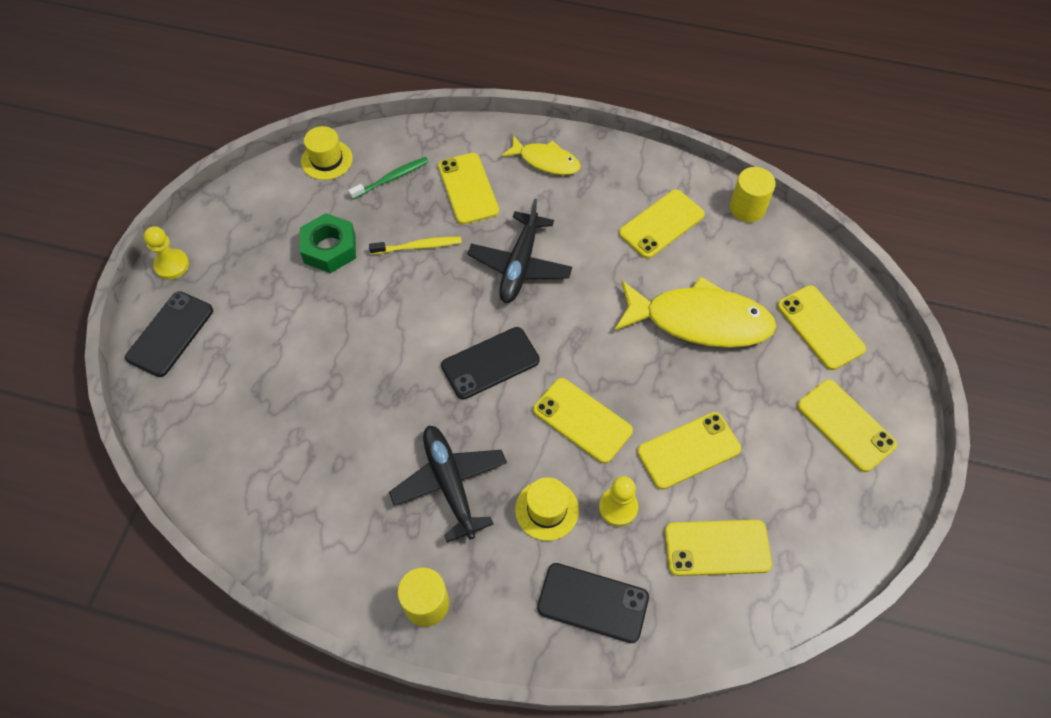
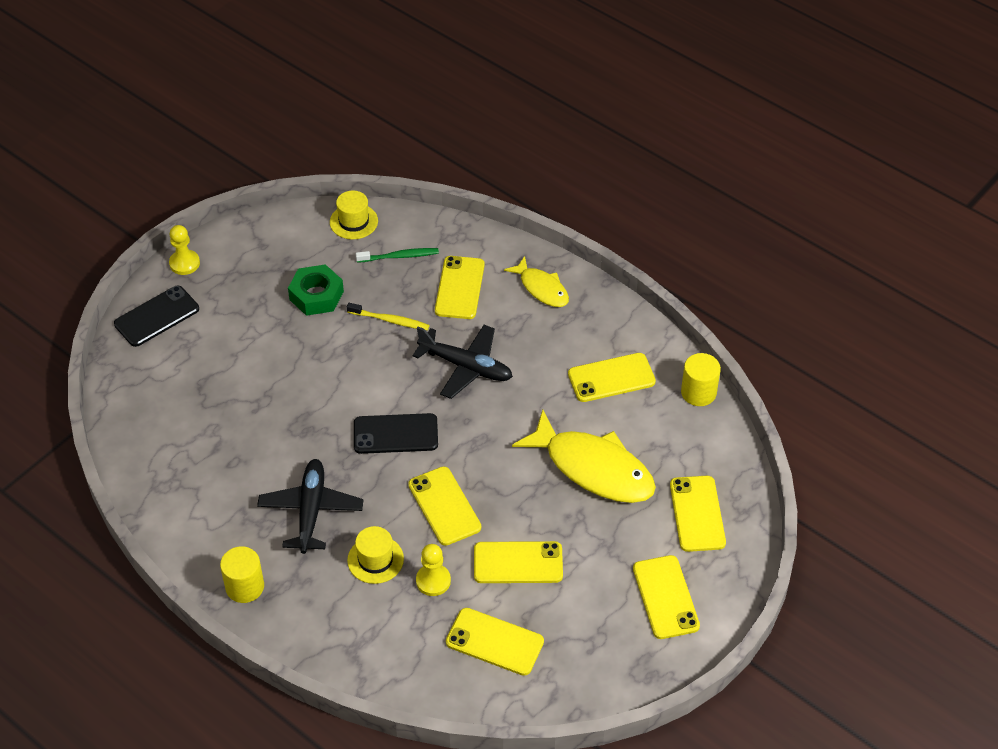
camera: 25 degrees right, 10 degrees down
(520, 265) = (466, 367): black plane -> black plane turned 105 degrees counterclockwise
(593, 603) = (371, 639): black phone -> none

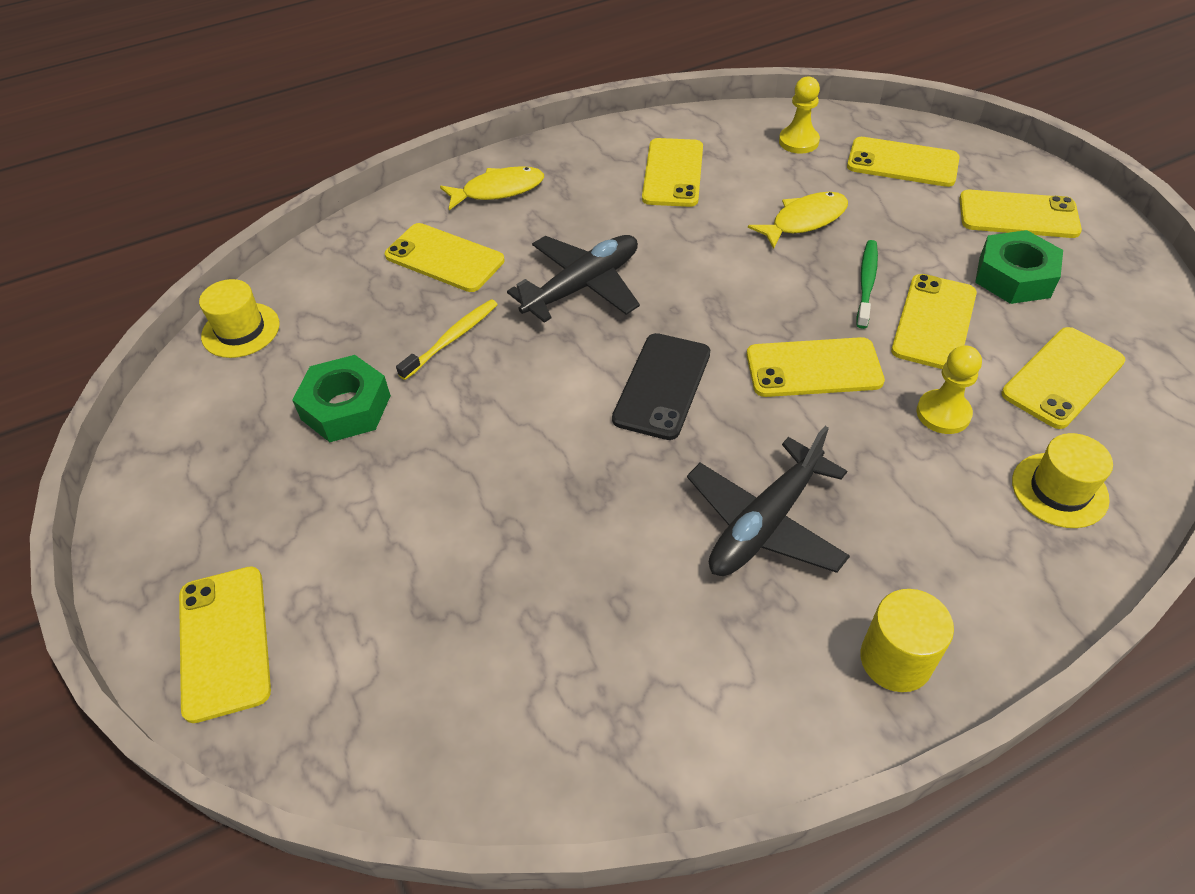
camera: 65 degrees left, 0 degrees up
(157, 316) = (224, 642): black phone -> yellow phone
(184, 263) = (139, 565): yellow pawn -> yellow pawn (798, 141)
(311, 510) = (764, 524): black plane -> black plane turned 75 degrees counterclockwise
(375, 559) = (886, 468): yellow hat -> yellow hat (1059, 490)
(399, 256) = (344, 300): green toothbrush -> green toothbrush (866, 283)
(589, 603) = (1014, 277): none -> green nut
(593, 468) = (804, 221): yellow fish -> yellow fish, size x0.56
(698, 392) = (729, 119): yellow cylinder -> none

